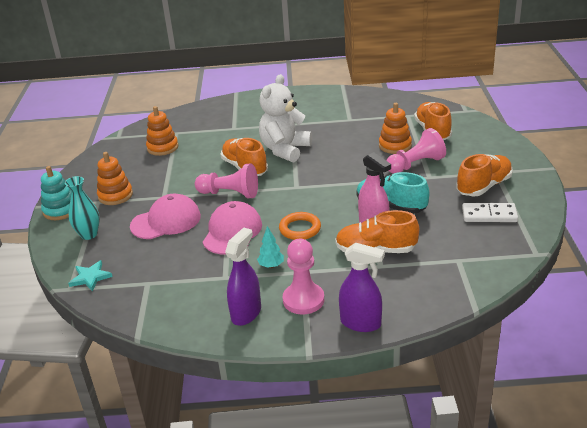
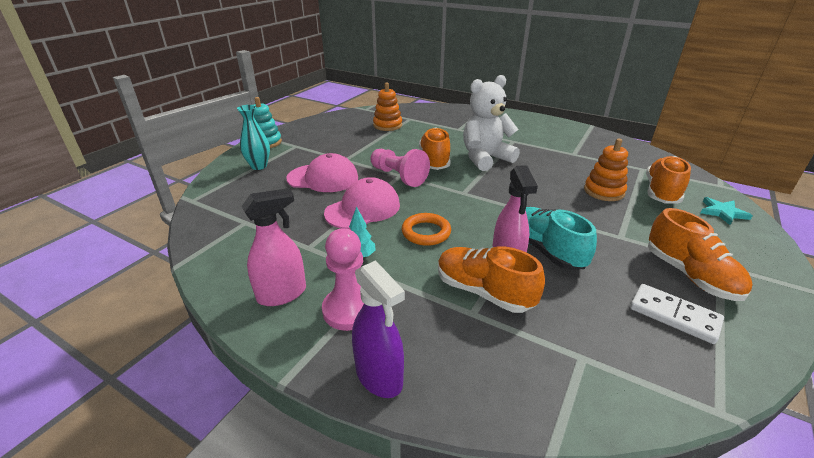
camera: 30 degrees right, 0 degrees up
(90, 277) = (215, 198): turquoise star -> turquoise star (722, 212)
(115, 195) = (313, 146): orange stacking toy -> none
(246, 313) = (282, 294): purple spray bottle -> pink spray bottle
(415, 164) = (613, 218): pink pawn -> none
(484, 186) = (690, 275): orange shoe -> orange shoe turned 75 degrees clockwise

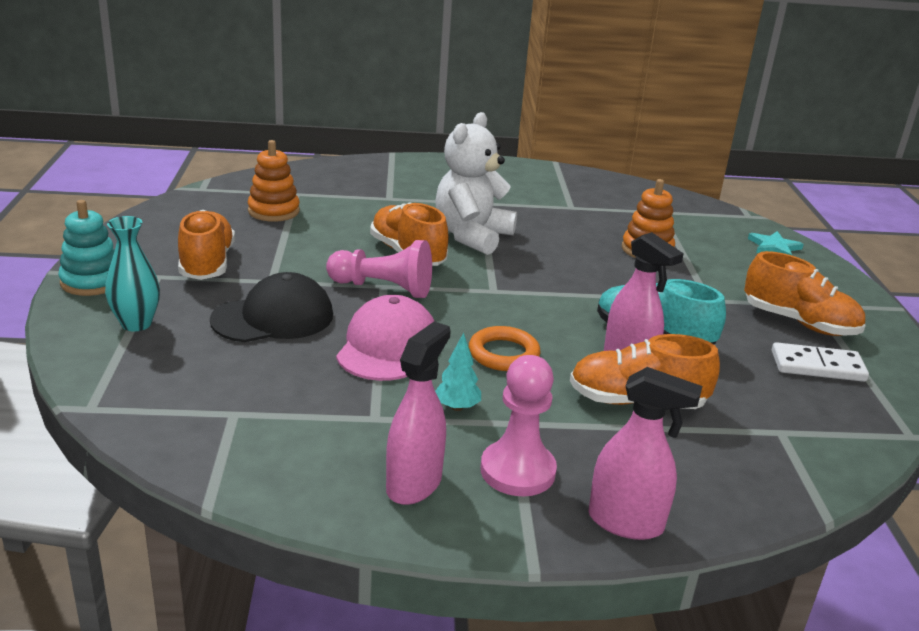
camera: 35 degrees left, 5 degrees down
(323, 178) = (273, 317): pink cap -> black cap
(379, 376) = (626, 522): purple spray bottle -> pink spray bottle
(661, 192) = (703, 237): orange shoe -> orange shoe (207, 264)

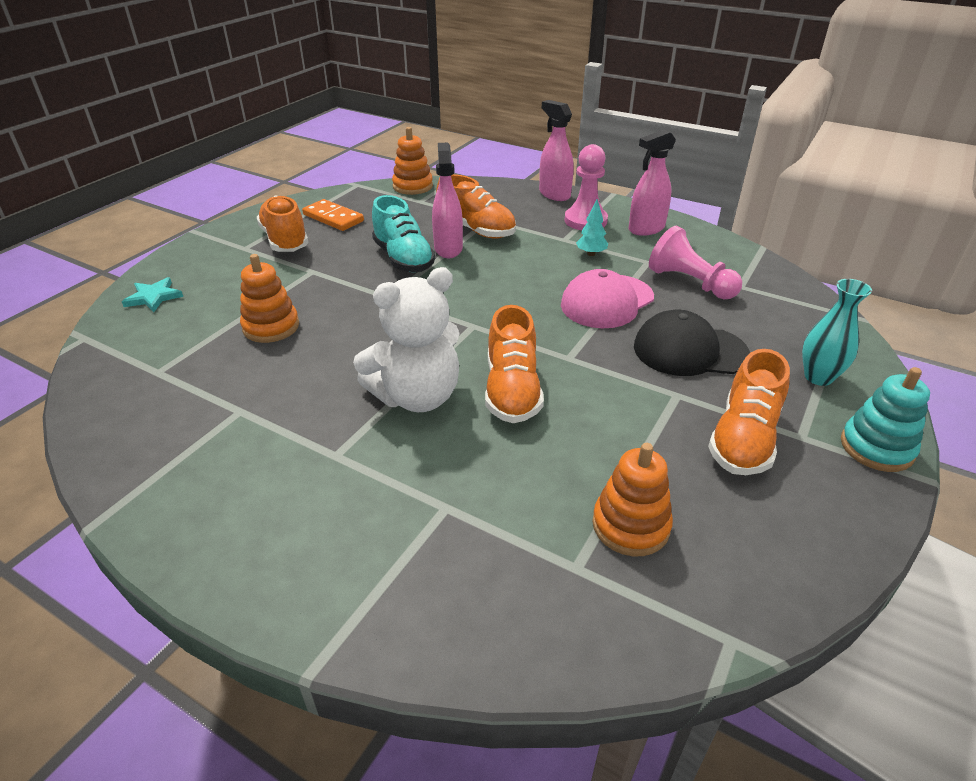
camera: 145 degrees left, 10 degrees up
(383, 288) = (571, 354): pink pawn -> pink pawn (690, 283)
(503, 354) = (526, 275): orange ring -> none
(817, 366) = (333, 218): white domino -> orange domino
(841, 459) = (412, 186): none -> orange stacking toy

